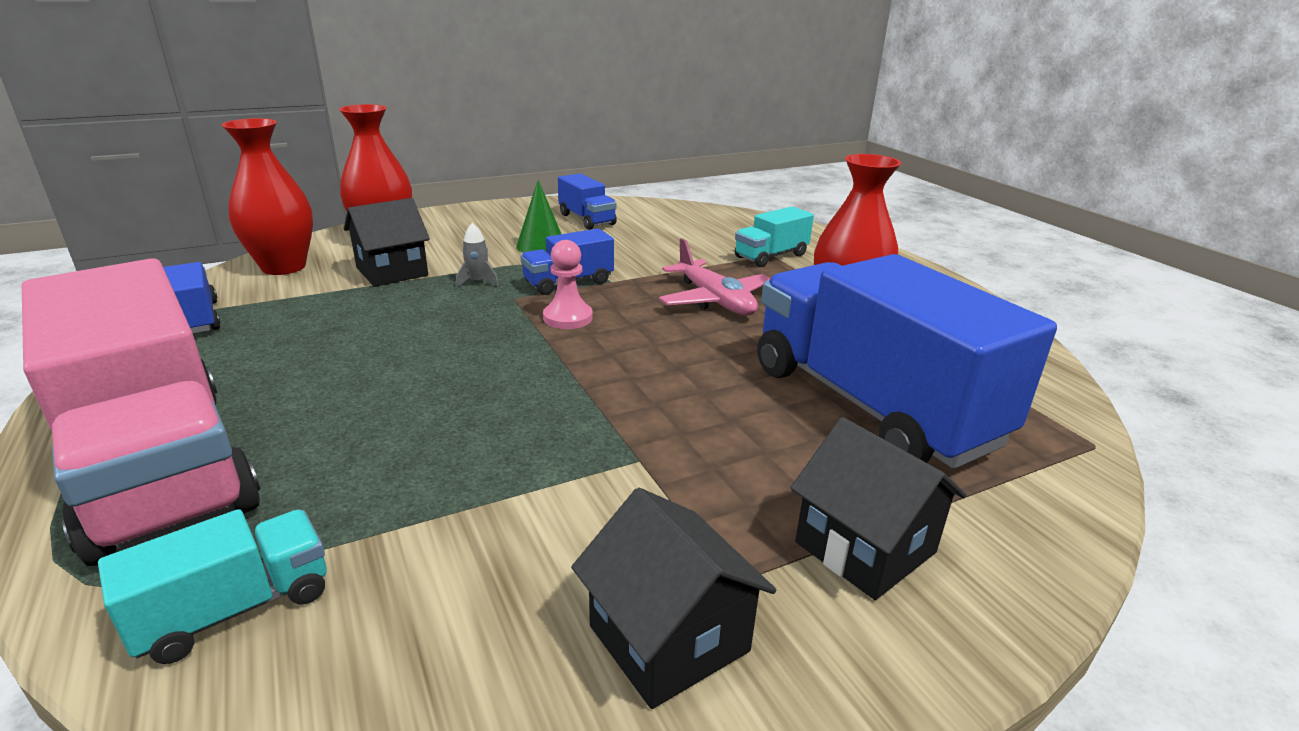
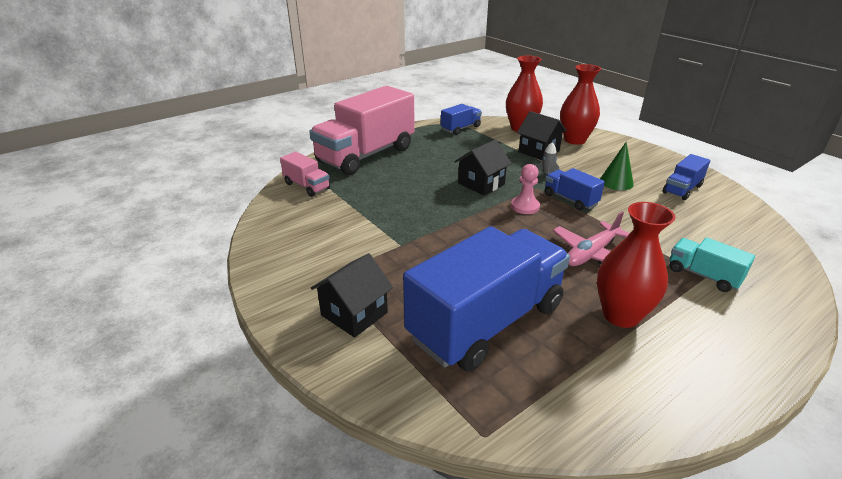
camera: 80 degrees right, 5 degrees up
(235, 609) = (307, 186): turquoise truck -> pink truck
(669, 638) = (298, 263): black house -> black house (481, 184)

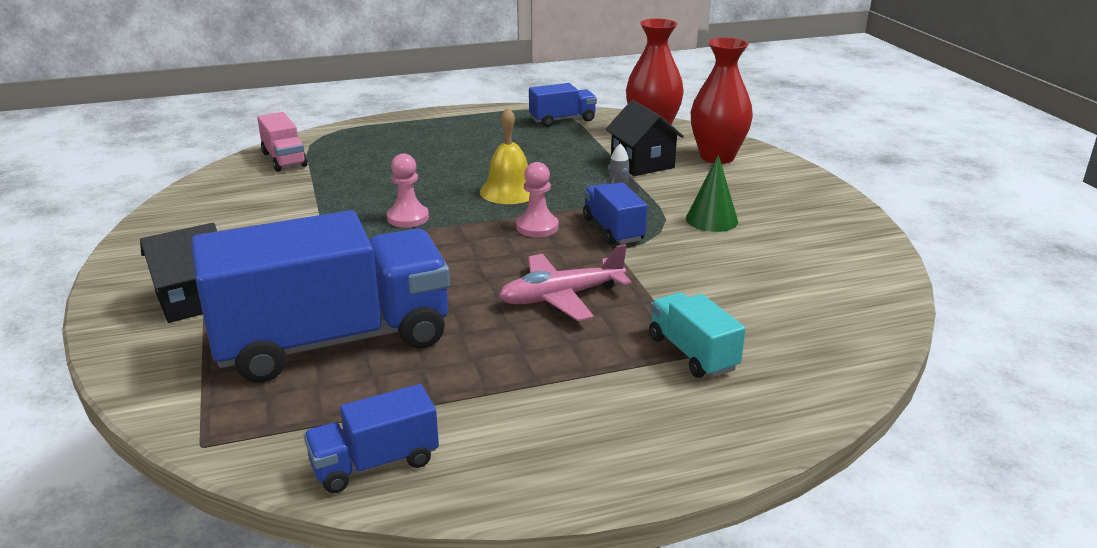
camera: 20 degrees right, 5 degrees down
(366, 155) = (396, 135): pink truck -> none
(437, 215) = (408, 218): none -> pink pawn
(481, 184) = (509, 191): black house -> yellow bell
(621, 315) = (512, 371): red vase -> none
(682, 189) = (806, 245): blue truck -> blue truck (375, 463)

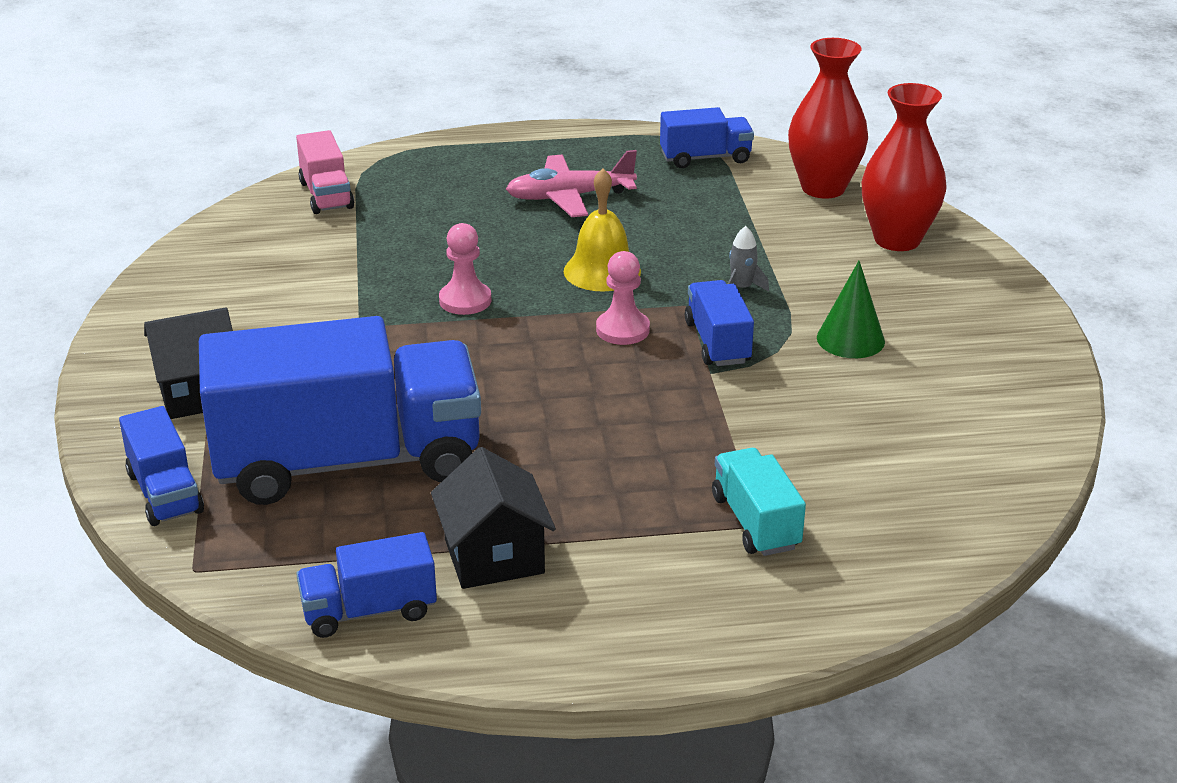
camera: 10 degrees right, 5 degrees up
(168, 382) = (165, 493): none -> blue truck
(561, 297) = (624, 432): pink plane -> pink plane (569, 197)
(642, 164) = (790, 242): black house -> black house (494, 556)

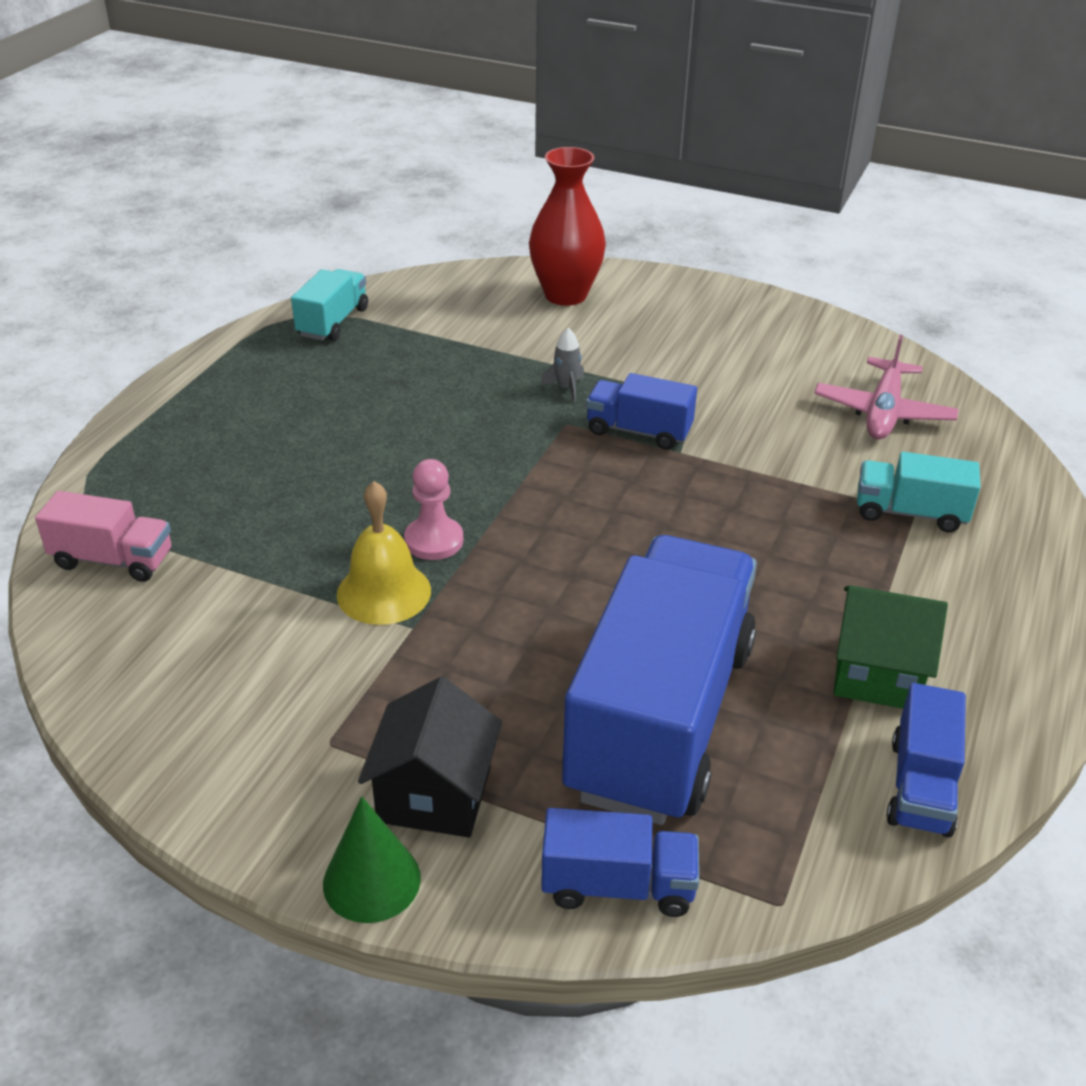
camera: 60 degrees left, 5 degrees up
(494, 556) = (877, 673): black house -> green house
(569, 197) = (312, 413): pink plane -> pink plane (883, 412)
(602, 271) = (464, 445): yellow bell -> yellow bell (384, 592)
(622, 330) = (574, 470): pink pawn -> none
(705, 158) = (333, 322): blue truck -> turquoise truck
(823, 188) = (451, 292): red vase -> none
(850, 339) = (689, 371): green cone -> green cone (371, 880)

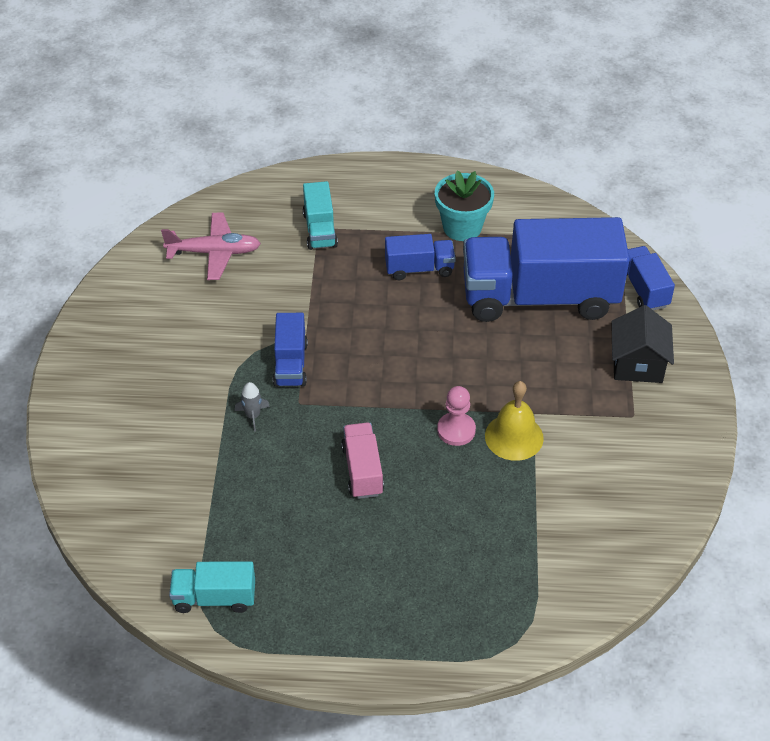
camera: 110 degrees left, 10 degrees up
(113, 560) = (563, 587): pink truck -> pink truck (362, 470)
(371, 880) = (696, 369): green cone -> none
(434, 794) = (637, 364): black house -> black house turned 75 degrees counterclockwise
(565, 295) = (111, 455): red vase -> none
(877, 673) = (462, 227): green house -> turquoise flower pot
(920, 786) = (527, 206): blue truck -> blue truck (419, 269)

